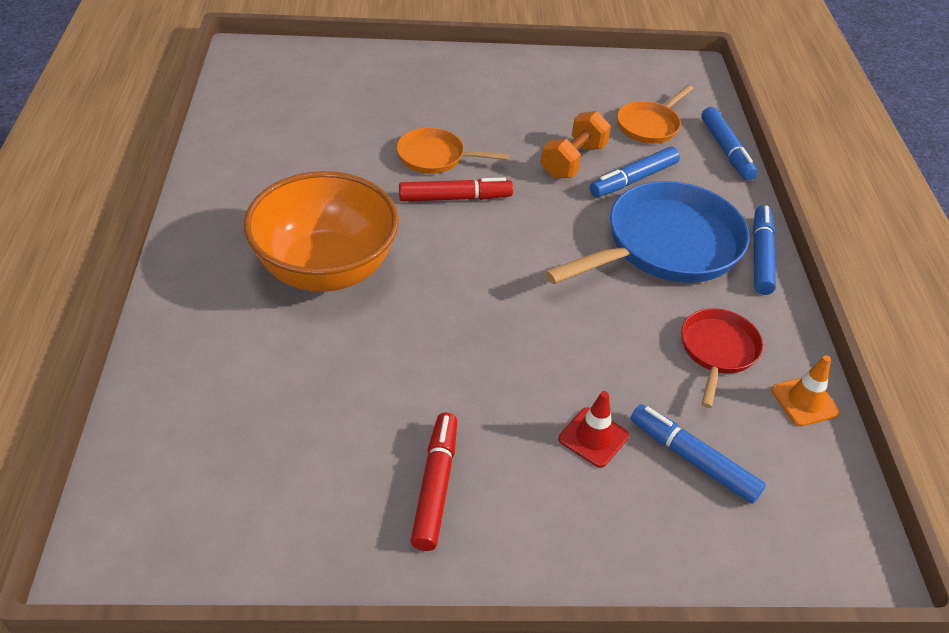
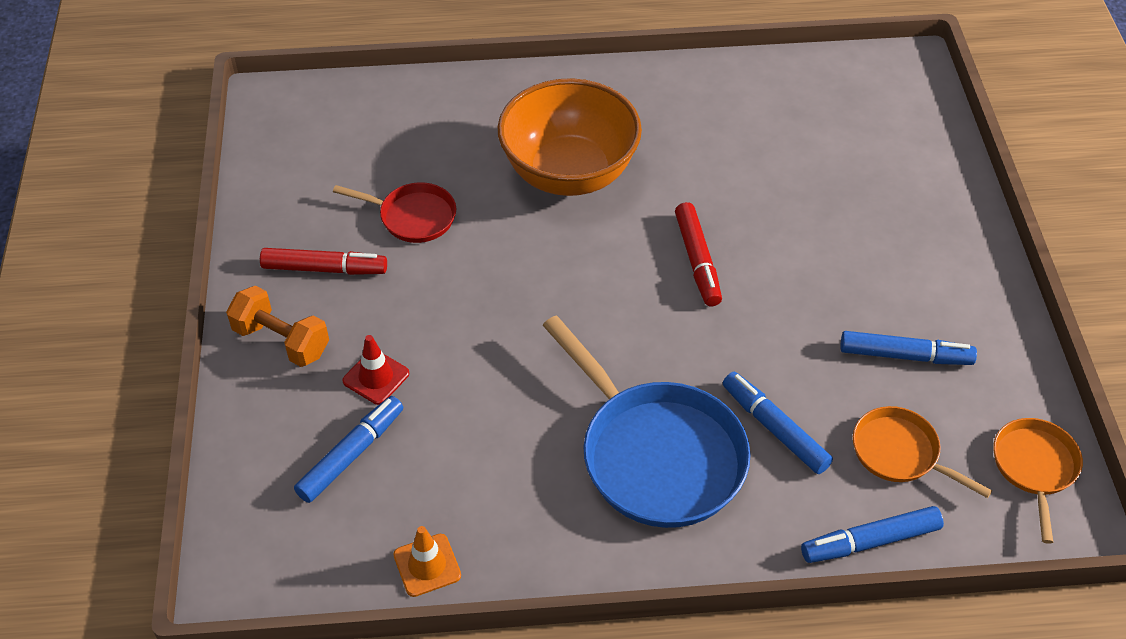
camera: 90 degrees right, 5 degrees up
(435, 157) = (765, 239): orange pan -> orange pan (1034, 467)
(573, 161) = (795, 367): orange dumbbell -> orange dumbbell (281, 341)
(717, 351) = (493, 490): red pan -> red pan (413, 217)
(760, 256) = (656, 554): blue marker -> blue marker (905, 355)

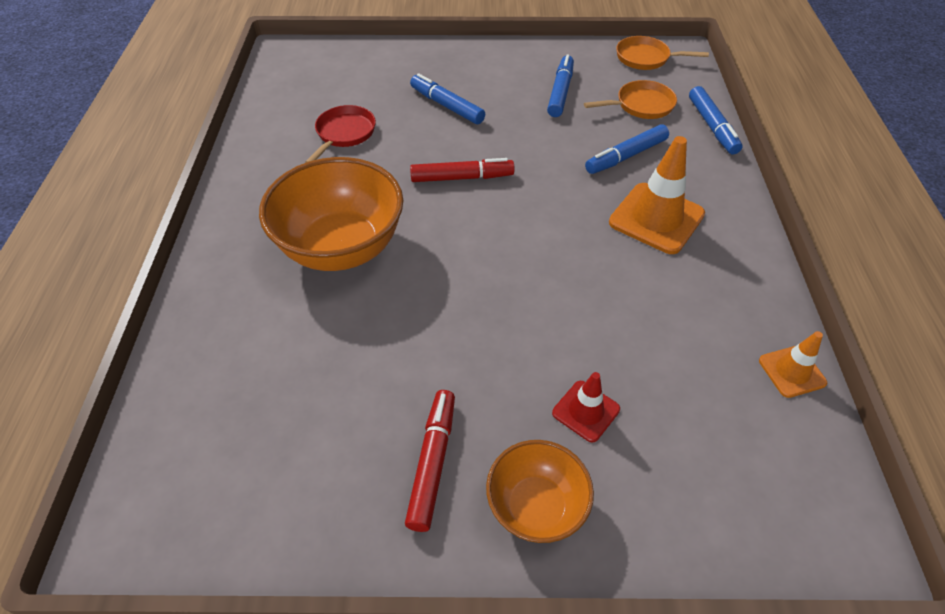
camera: 85 degrees left, 0 degrees up
(281, 341) = (536, 507): orange dumbbell -> orange bowl
(351, 454) = (682, 433): blue marker -> blue marker (446, 106)
(413, 217) = (370, 375): red pan -> red pan (344, 134)
(656, 455) = (656, 218): blue pan -> orange traffic cone
(900, 453) = (641, 105): orange pan -> orange pan turned 150 degrees counterclockwise

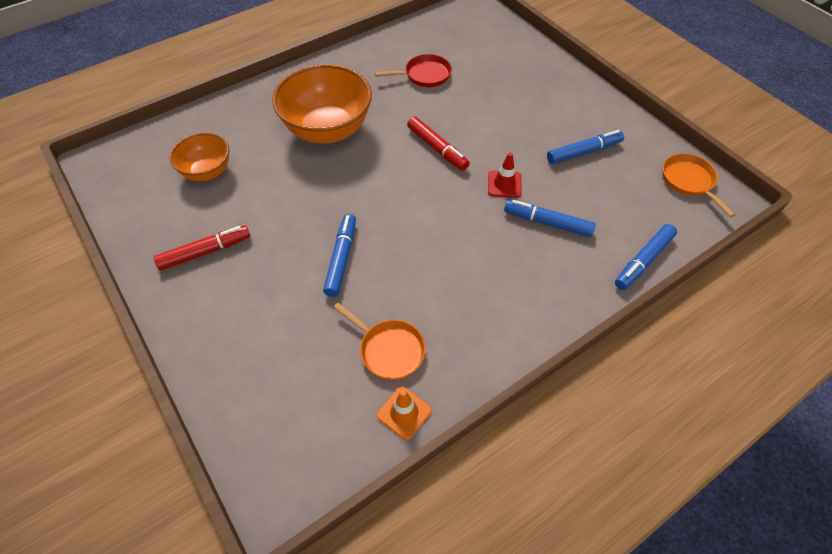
camera: 55 degrees right, 5 degrees up
(446, 106) = (502, 104): blue marker -> blue marker (341, 258)
(536, 507) = (204, 312): orange bowl -> orange bowl (207, 172)
(586, 411) = (287, 306): red traffic cone -> red traffic cone (504, 184)
(641, 105) = (621, 205): orange pan -> orange pan (389, 350)
(656, 218) = (494, 269): orange traffic cone -> none

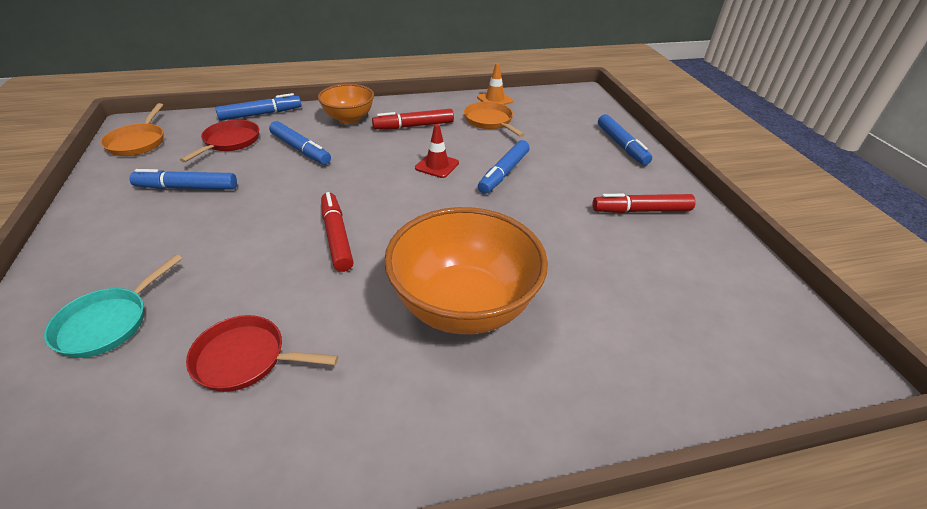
camera: 160 degrees left, 15 degrees down
(207, 172) = (651, 295): orange bowl -> orange bowl (349, 118)
(218, 358) = (621, 145): none -> blue marker
(470, 303) = (414, 126): none -> red marker
(504, 184) = (303, 184): red traffic cone -> red traffic cone (437, 165)
(508, 69) = (108, 323): none -> turquoise pan
(618, 209) = (230, 142): none -> red pan

